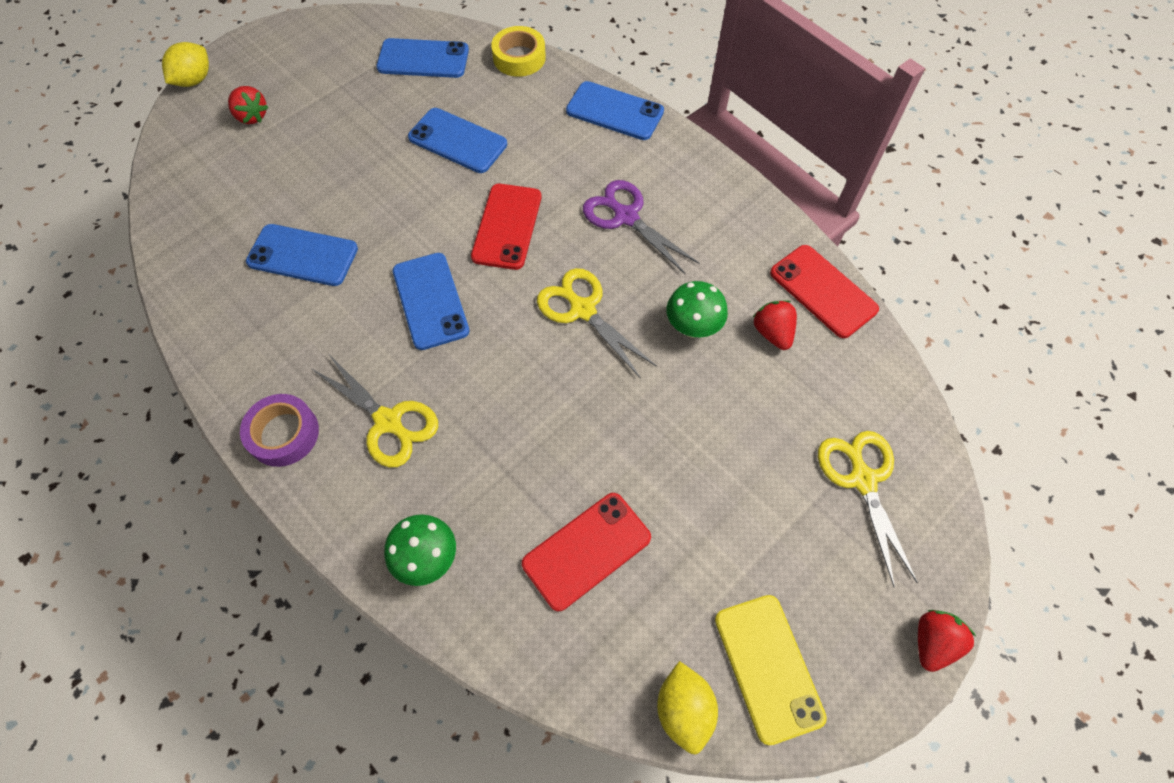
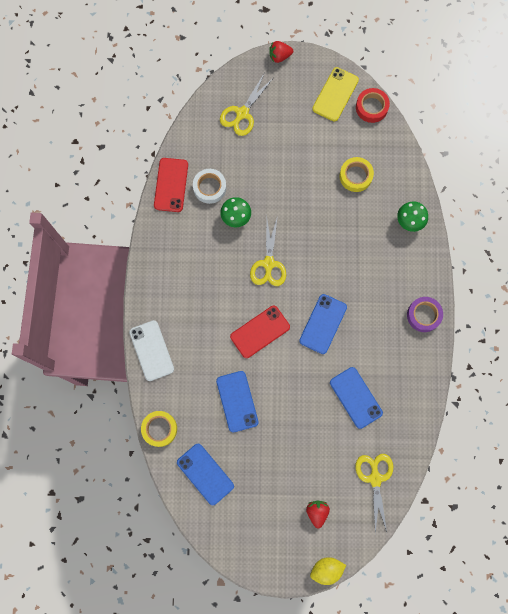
camera: 135 degrees left, 15 degrees up
(388, 421) = (382, 285): yellow scissors -> yellow scissors (375, 478)
(586, 550) = (355, 176): red phone -> yellow tape
(615, 111) = (151, 350): blue phone -> white phone
(626, 217) = (207, 289): purple scissors -> none
(684, 709) = (371, 107): yellow lemon -> red tape
(772, 333) = (209, 187): red strawberry -> white tape

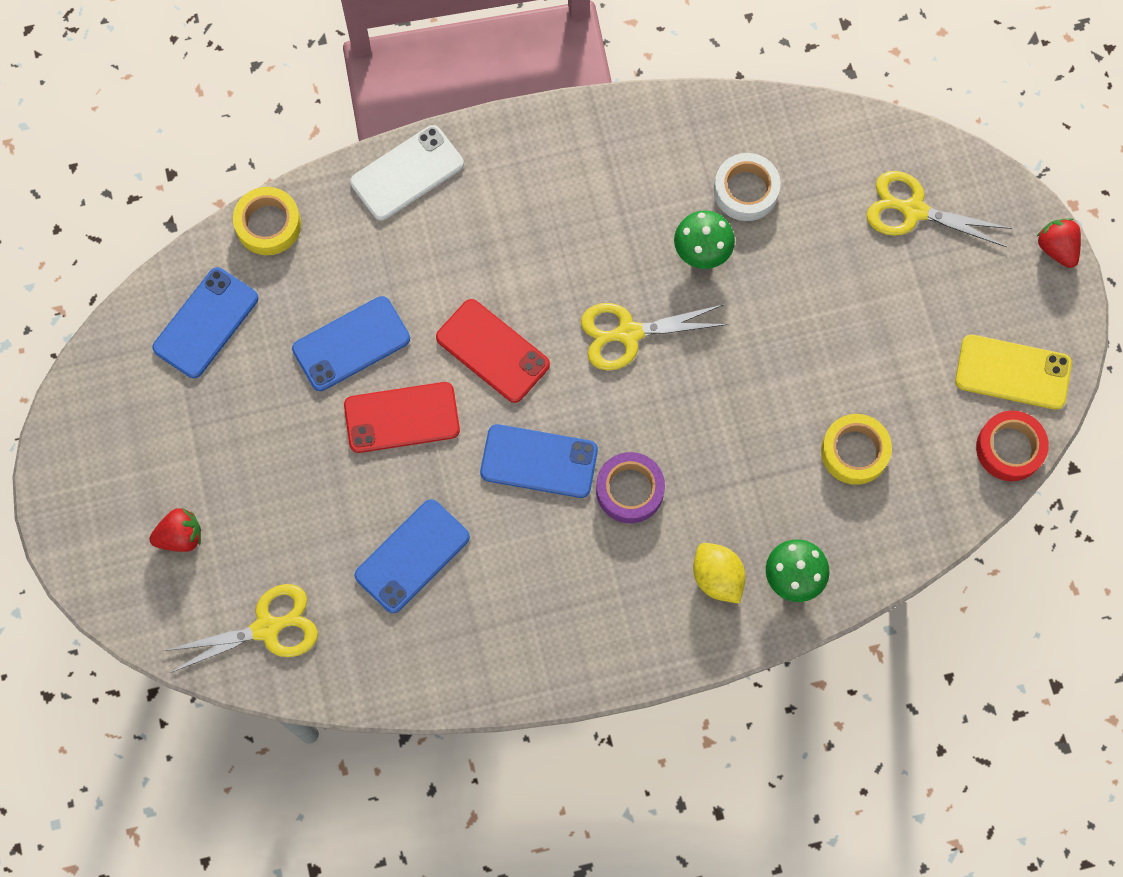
camera: 75 degrees right, 5 degrees down
(171, 185) = (729, 122): red phone -> red phone (402, 418)
(326, 569) = (80, 578): yellow lemon -> yellow lemon (717, 578)
(423, 315) = (609, 648): purple tape -> purple tape (629, 490)

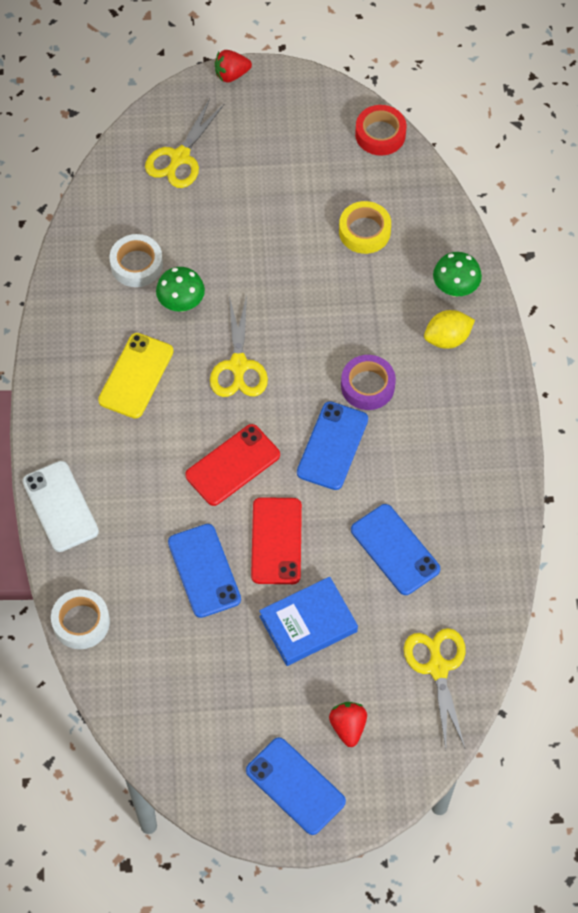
camera: 80 degrees left, 10 degrees down
(206, 323) = (160, 684): blue phone -> blue phone (295, 786)
(268, 224) = (81, 622): yellow tape -> white tape
(301, 471) = (308, 624): none -> blue book
(1013, 372) = (322, 121): yellow phone -> yellow phone (136, 376)

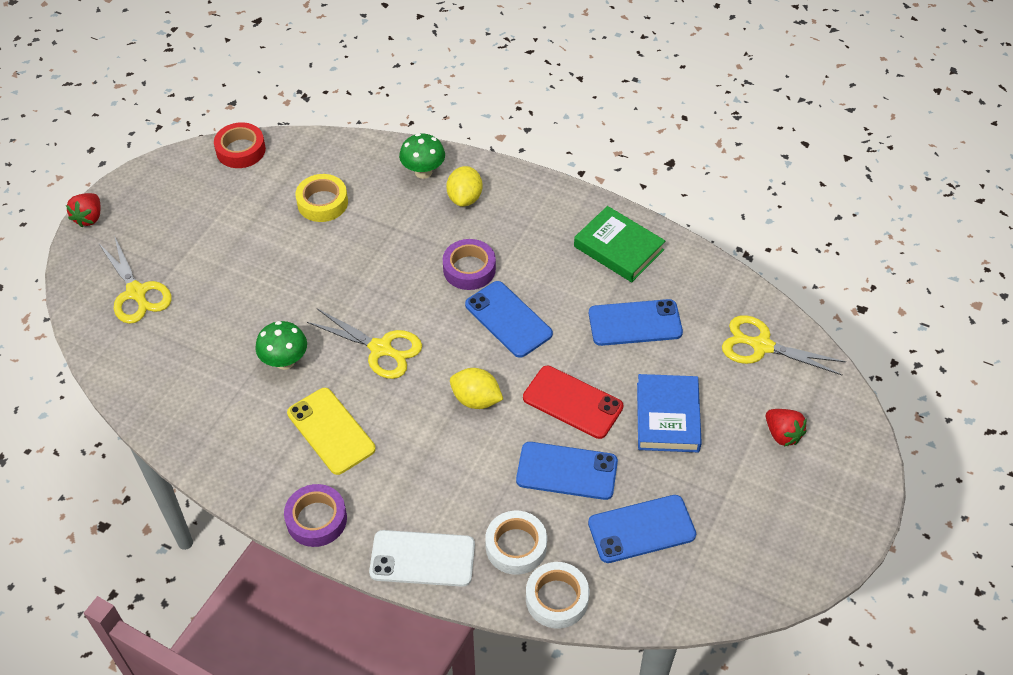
camera: 60 degrees left, 10 degrees down
(51, 413) = (316, 519): none -> purple tape
(136, 264) = (216, 376): white tape -> white tape (516, 546)
(232, 465) = (476, 399): red phone -> yellow lemon
(295, 786) = (819, 500): blue phone -> blue phone (641, 529)
(348, 727) = (782, 434): red strawberry -> red strawberry turned 150 degrees counterclockwise
(474, 494) = (618, 248): none -> green book

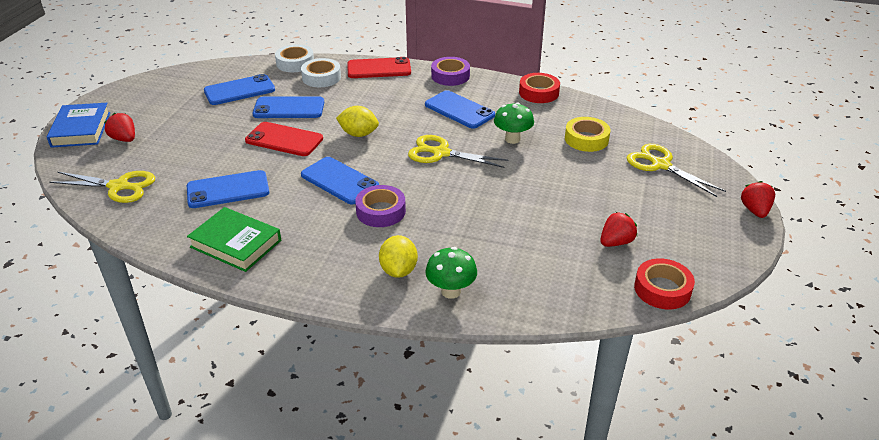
camera: 170 degrees right, 15 degrees down
(205, 454) = (538, 93): none -> red tape
(251, 201) = (616, 242): none -> red strawberry
(322, 203) = (544, 249): yellow tape -> yellow tape (586, 139)
(331, 431) = (459, 110): yellow phone -> blue phone
(422, 559) = (379, 69): white phone -> red phone
(667, 417) = (211, 139): blue book -> blue book (81, 129)

